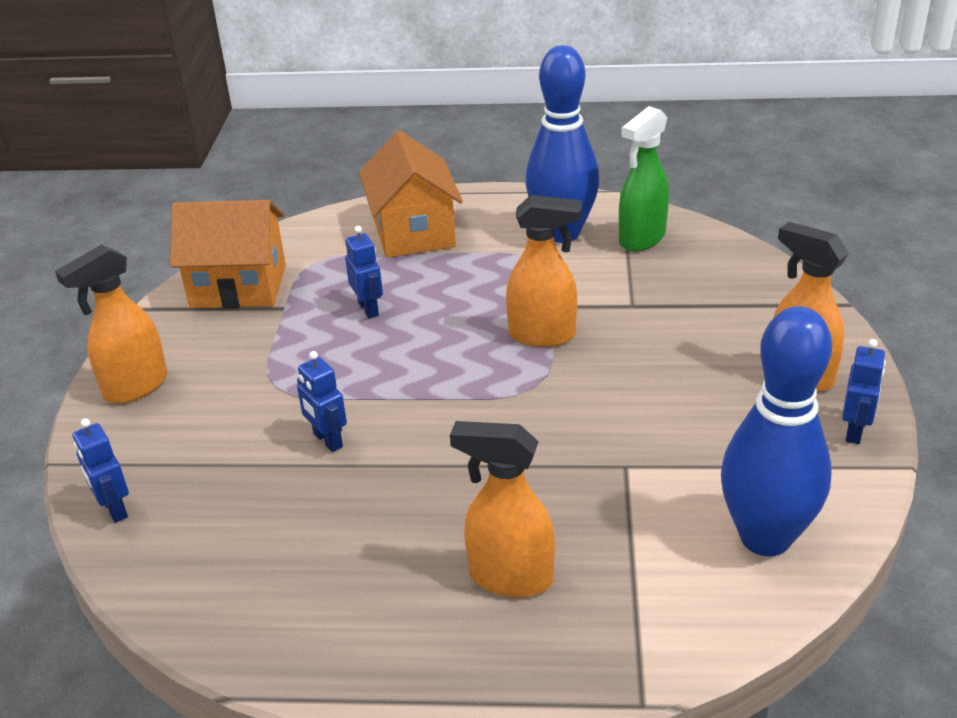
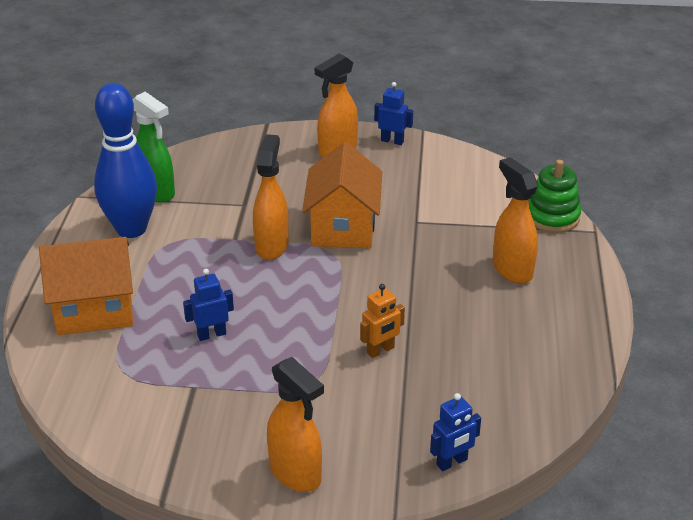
camera: 90 degrees left, 0 degrees up
(238, 286) = (147, 421): orange house -> orange house (343, 227)
(327, 440) = (380, 350): blue robot -> orange robot
(509, 577) = (512, 270): orange spray bottle -> orange spray bottle turned 135 degrees clockwise
(674, 640) = (552, 217): none -> green stacking toy
(765, 537) = (477, 181): blue bowling pin -> none

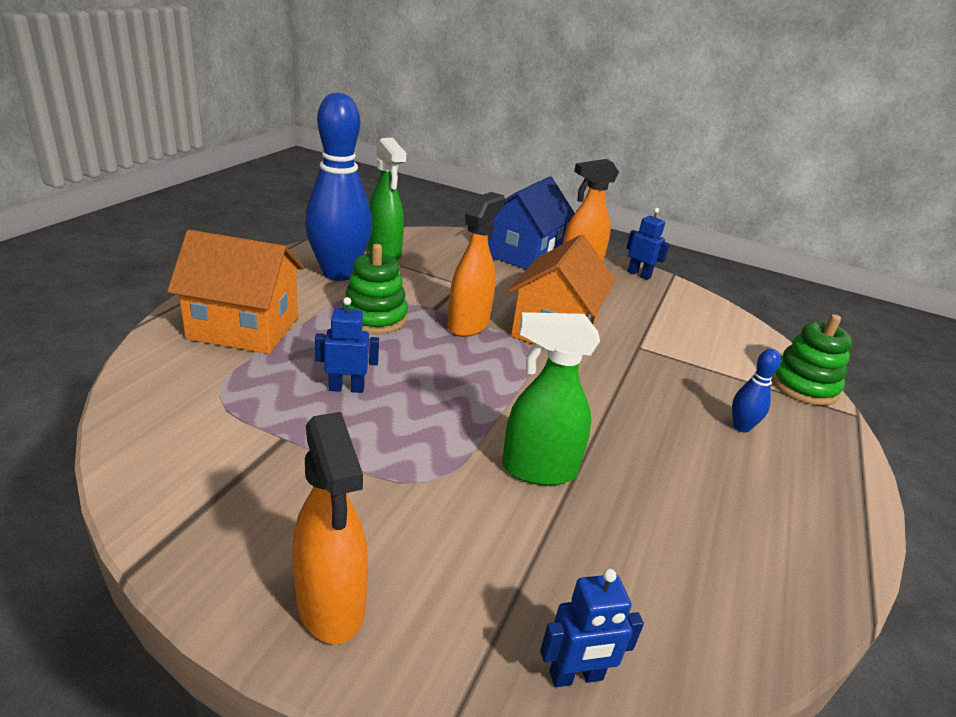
camera: 15 degrees right, 5 degrees down
(192, 265) = (374, 318): none -> green stacking toy
(280, 150) = (523, 254): none -> blue house
(380, 350) = (538, 470): orange robot -> green spray bottle
(512, 270) = (741, 427): orange spray bottle -> blue bowling pin

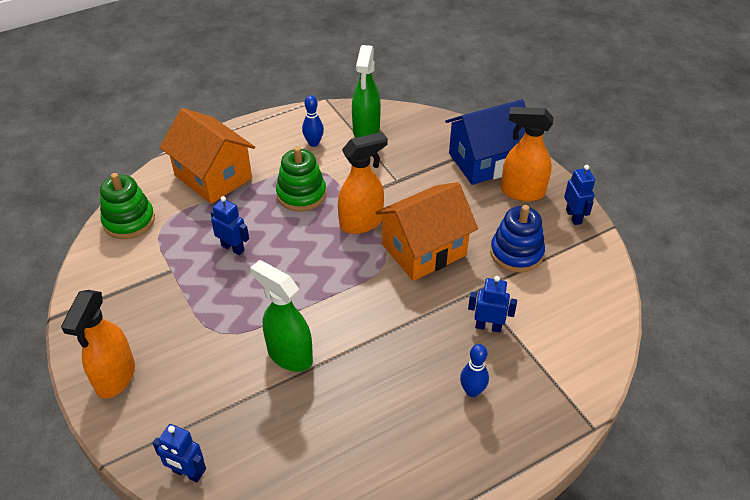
camera: 40 degrees right, 15 degrees up
(338, 273) = (313, 143): blue bowling pin -> blue bowling pin, size x0.42
(631, 310) = (516, 253): none -> blue stacking toy
(683, 370) = (488, 326): none -> blue robot
(803, 386) = (581, 383): green stacking toy -> green stacking toy (129, 221)

